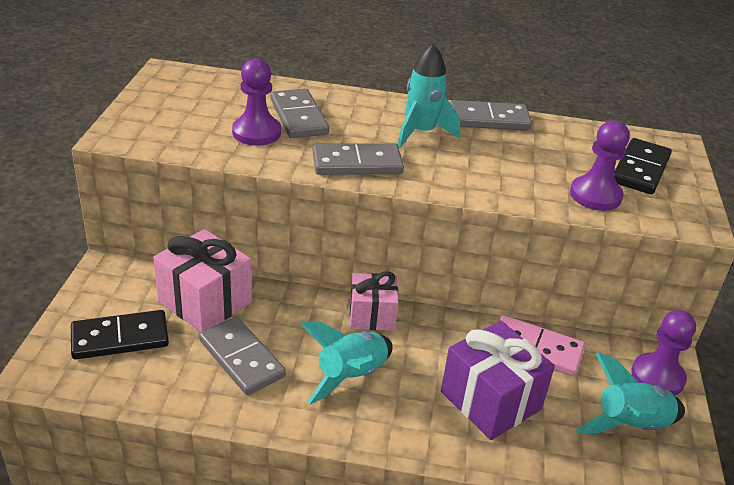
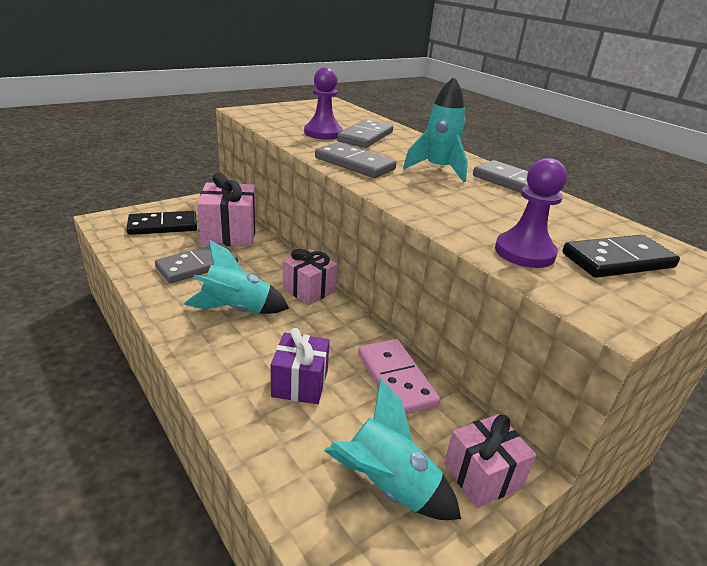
camera: 45 degrees right, 5 degrees down
(120, 338) = (163, 226): black domino -> black domino turned 45 degrees counterclockwise
(241, 358) = (197, 265): grey domino -> grey domino turned 45 degrees clockwise
(490, 400) = (300, 383): purple gift -> purple gift, size x0.65
(657, 377) = (483, 475): purple pawn -> pink gift

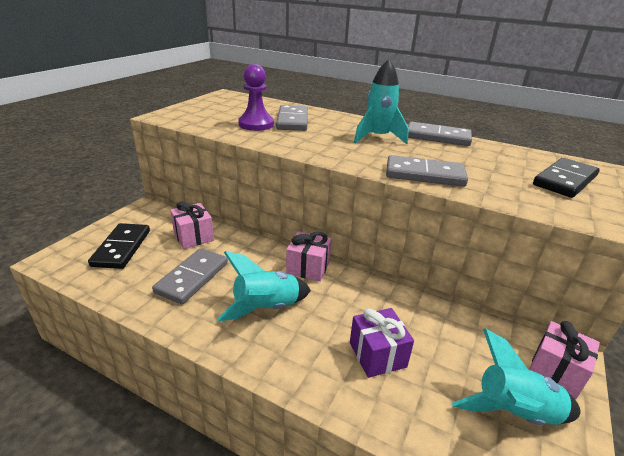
camera: 25 degrees left, 0 degrees up
(163, 226) = (121, 248): black domino -> black domino turned 45 degrees counterclockwise
(229, 233) = (193, 237): pink gift -> pink gift, size x0.65
(354, 164) = (315, 147): grey domino -> grey domino (424, 174)
(395, 379) = (437, 320): pink domino -> none
(524, 252) = (513, 191): purple pawn -> none

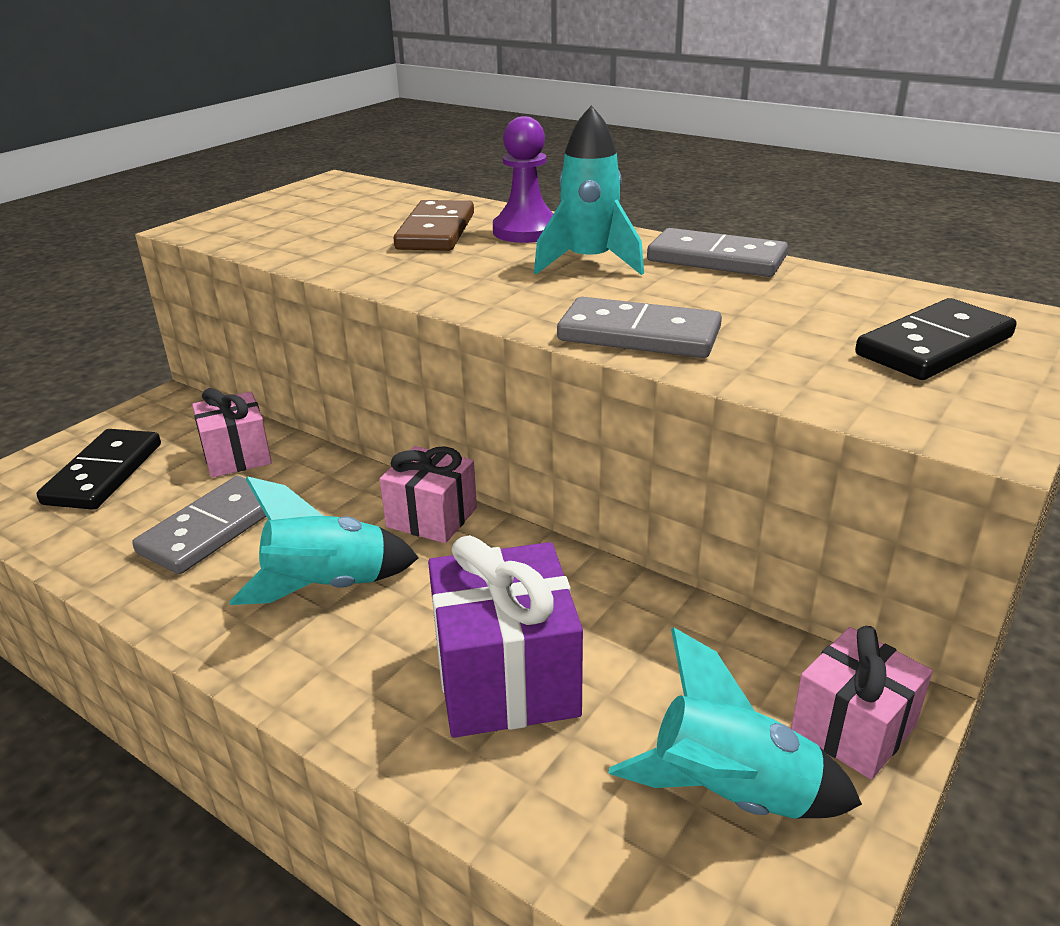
camera: 10 degrees right, 0 degrees up
(256, 124) = (361, 240): purple pawn -> purple pawn (526, 231)
(292, 121) = (436, 231): grey domino -> brown domino
(377, 354) = (505, 678): purple gift -> purple gift, size x1.54

